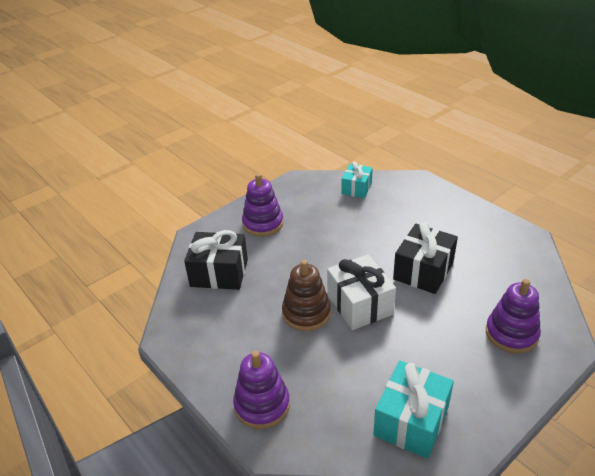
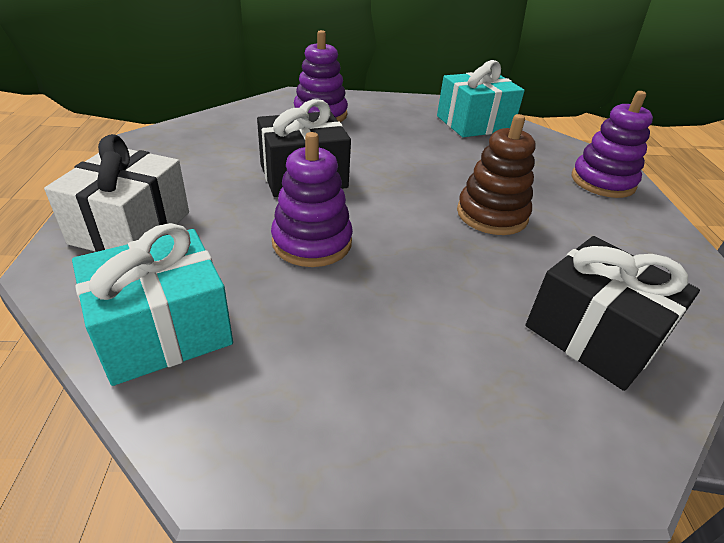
camera: 145 degrees left, 0 degrees up
(263, 223) = (435, 383): purple stacking toy -> purple stacking toy (312, 242)
(356, 188) = (163, 330): turquoise gift -> turquoise gift, size x1.57
(360, 304) = (418, 190): white gift -> white gift (131, 228)

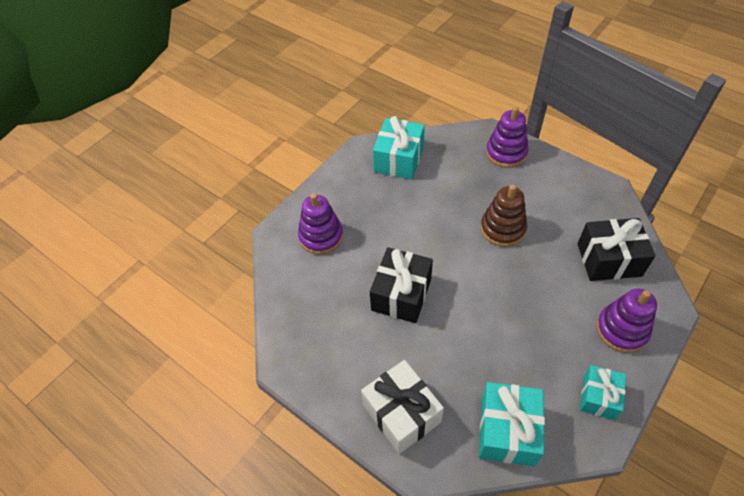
camera: 45 degrees left, 15 degrees up
(312, 242) = (474, 328): purple stacking toy -> purple stacking toy (621, 330)
(312, 424) = (598, 397): none -> turquoise gift

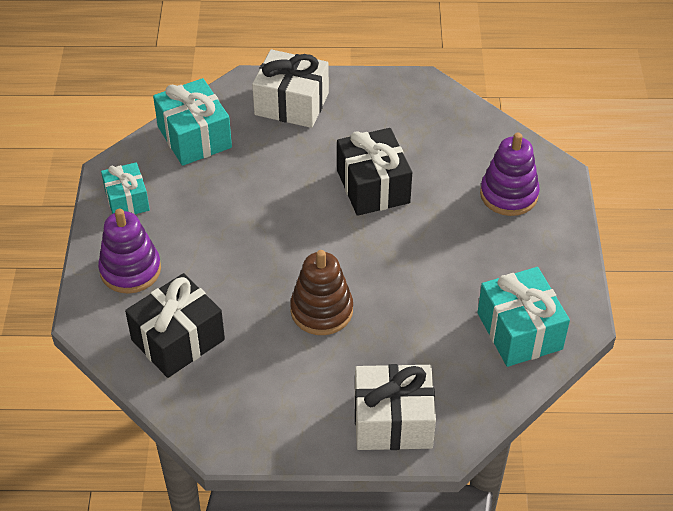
camera: 140 degrees right, 5 degrees down
(506, 153) = (393, 421): purple stacking toy -> white gift

